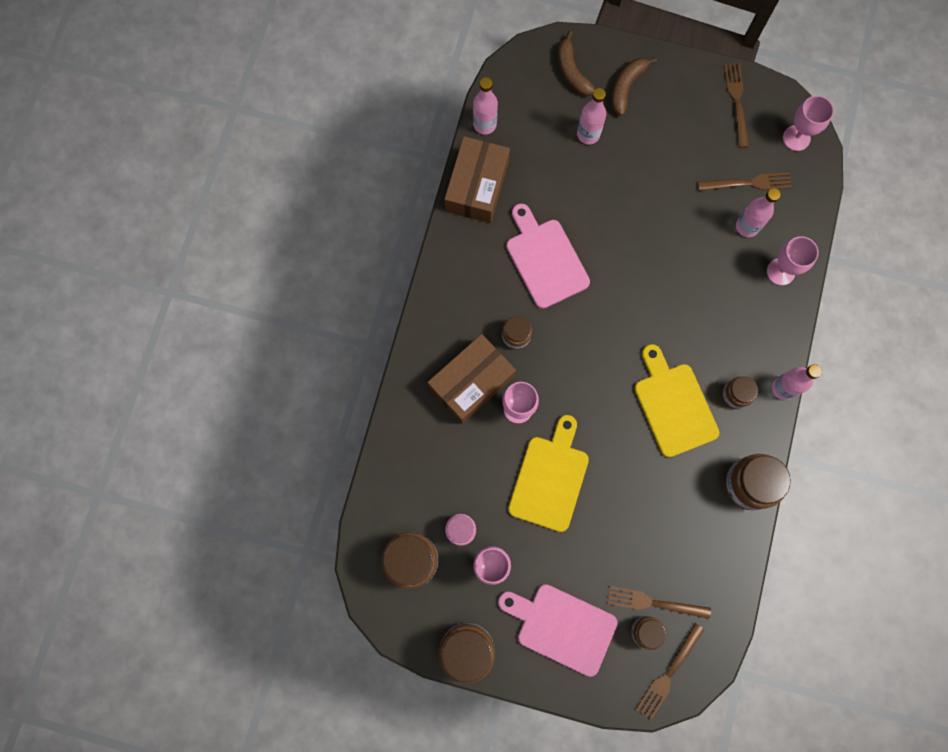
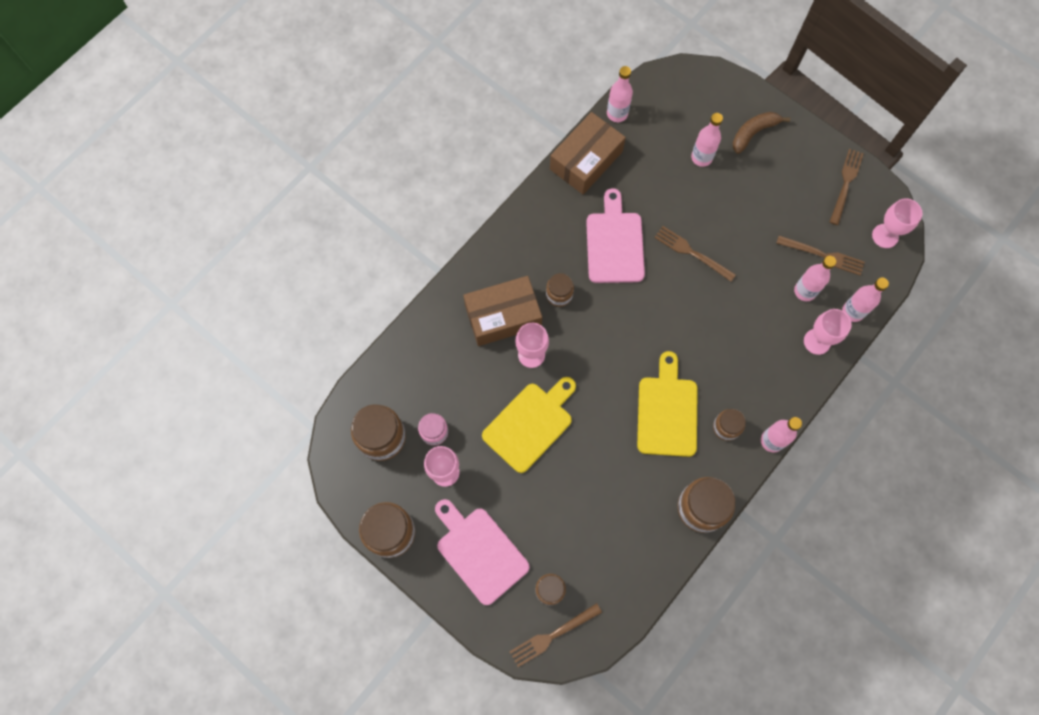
camera: 25 degrees right, 5 degrees down
(571, 71) = (712, 101): brown banana -> none
(653, 603) = (568, 569): brown fork -> brown fork (691, 252)
(800, 227) = (853, 311): none -> pink bottle

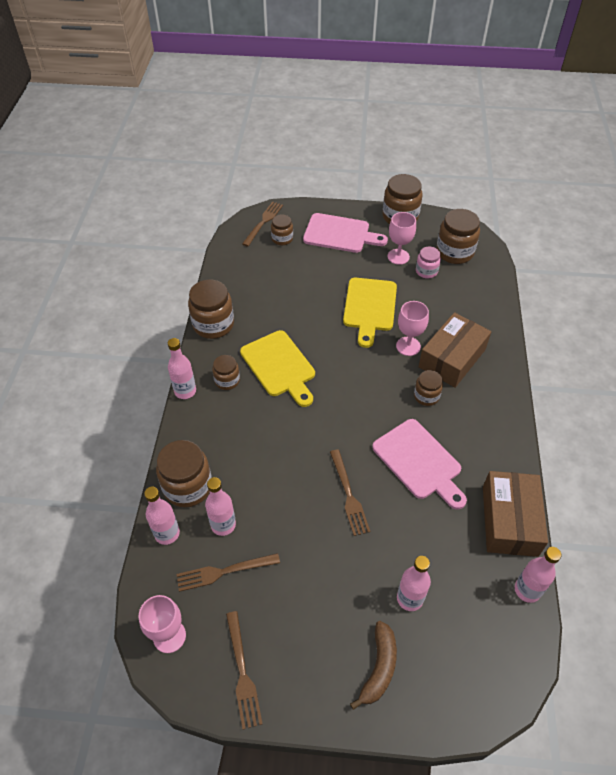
camera: 145 degrees right, 20 degrees down
(691, 252) = (349, 495): brown fork -> brown fork turned 75 degrees clockwise
(817, 341) = (188, 486): pink goblet -> brown jar

